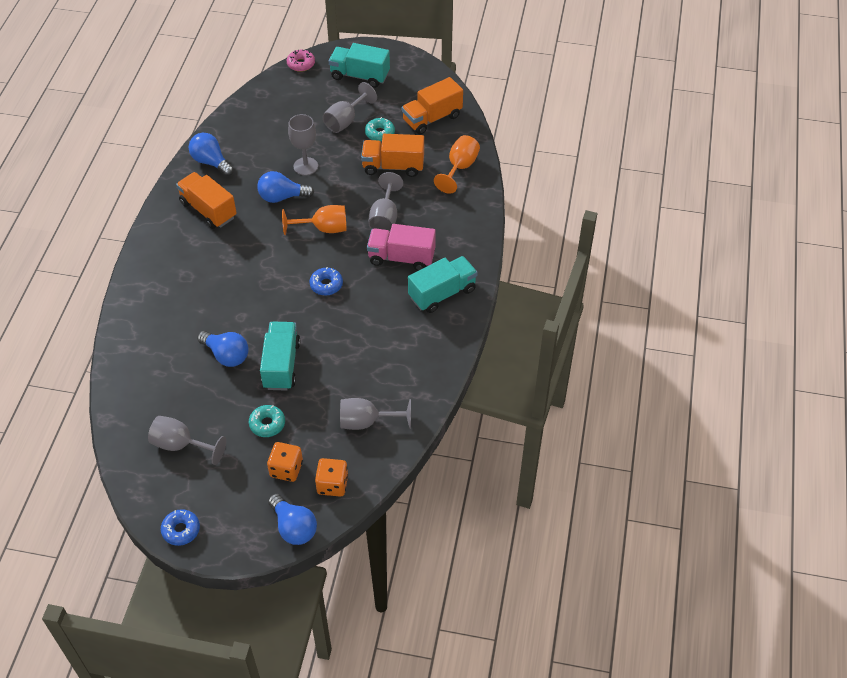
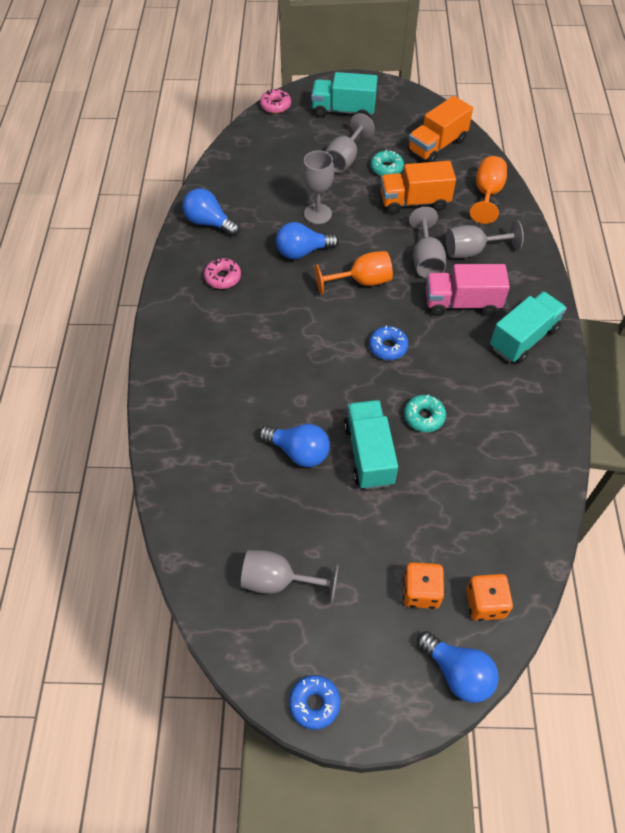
camera: 10 degrees left, 5 degrees up
(208, 210) = (223, 277): orange truck -> pink donut
(267, 424) = (377, 534): turquoise donut -> turquoise donut (424, 417)
(366, 422) = (496, 511): grey goblet -> grey goblet (472, 251)

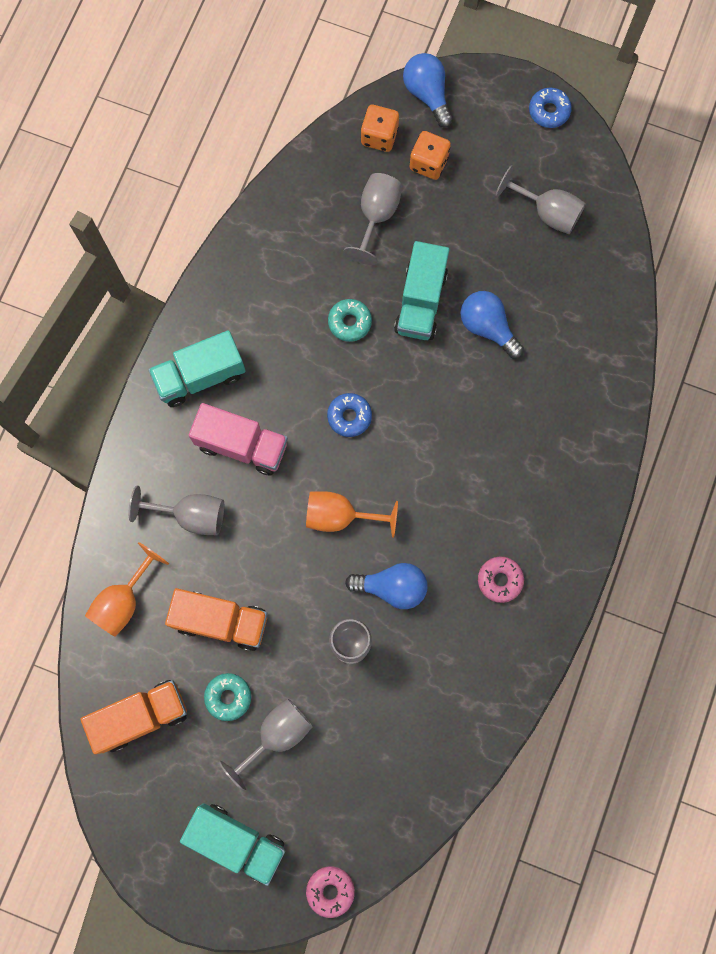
camera: 160 degrees left, 20 degrees up
(209, 223) = (492, 679): blue light bulb -> none
(426, 260) = (251, 522): grey goblet -> grey goblet (376, 216)

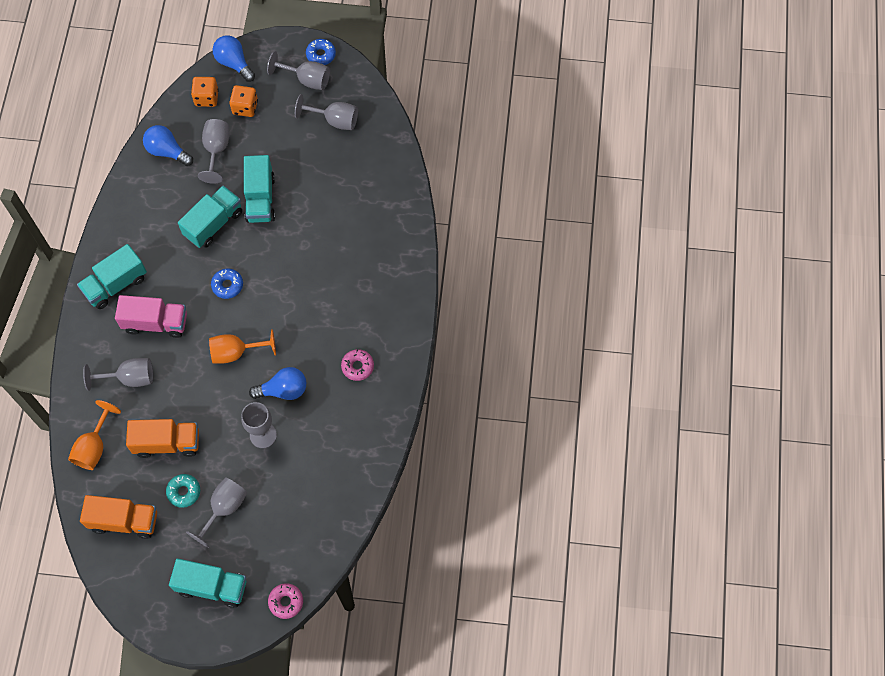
camera: 15 degrees left, 10 degrees down
(141, 716) = (124, 521): orange truck -> orange truck turned 45 degrees clockwise
(349, 322) = (213, 224): turquoise donut -> turquoise truck
(487, 327) = (311, 204): blue light bulb -> blue light bulb (167, 151)
(522, 143) = (307, 80): none -> grey goblet

